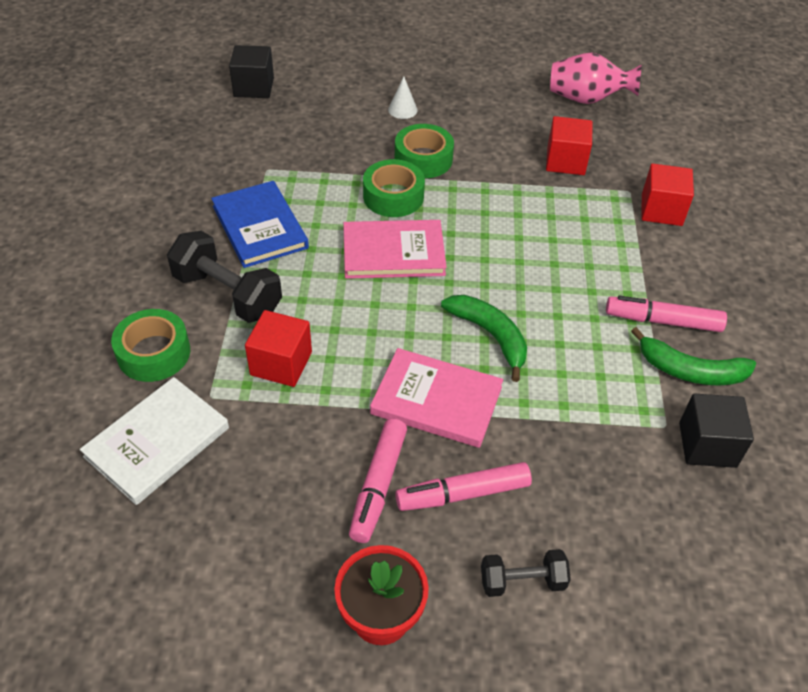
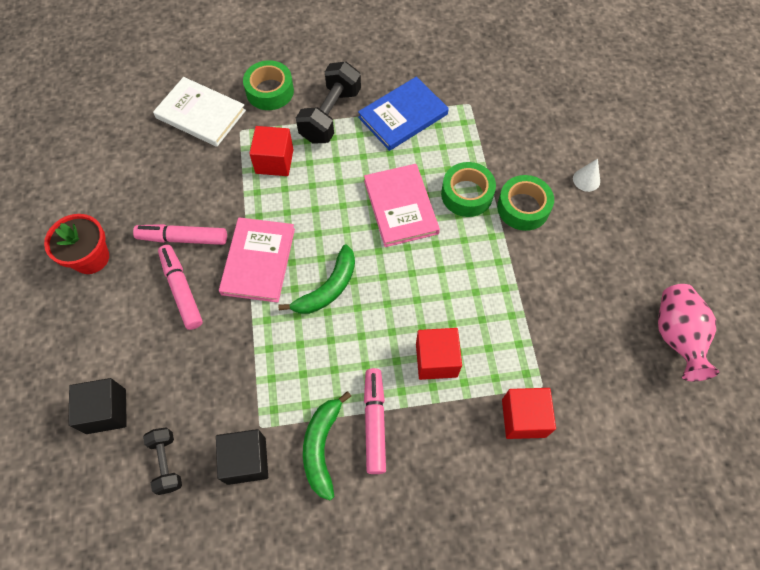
camera: 80 degrees right, 15 degrees up
(254, 87) = (569, 69): black cube -> black cube (106, 411)
(522, 581) = (118, 335): black dumbbell -> black dumbbell (166, 463)
(565, 161) = (565, 324): red cube -> red cube (436, 360)

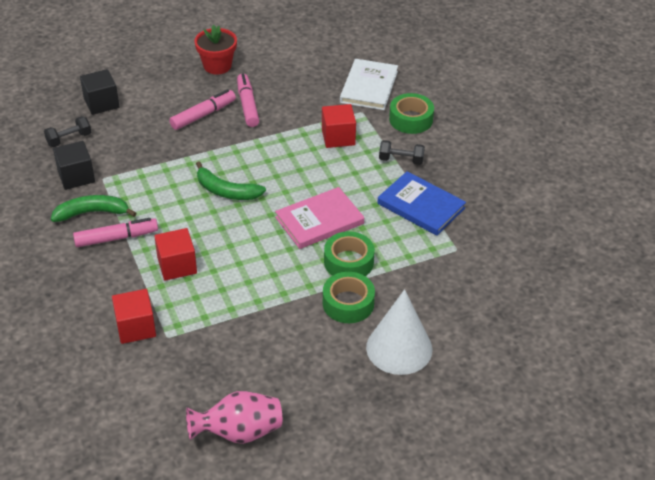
camera: 75 degrees right, 20 degrees down
(258, 261) = (239, 148): pink book -> none
(330, 115) = (401, 160): black dumbbell -> black dumbbell, size x0.58
(586, 180) = (399, 348): white cone -> white cone, size x2.31

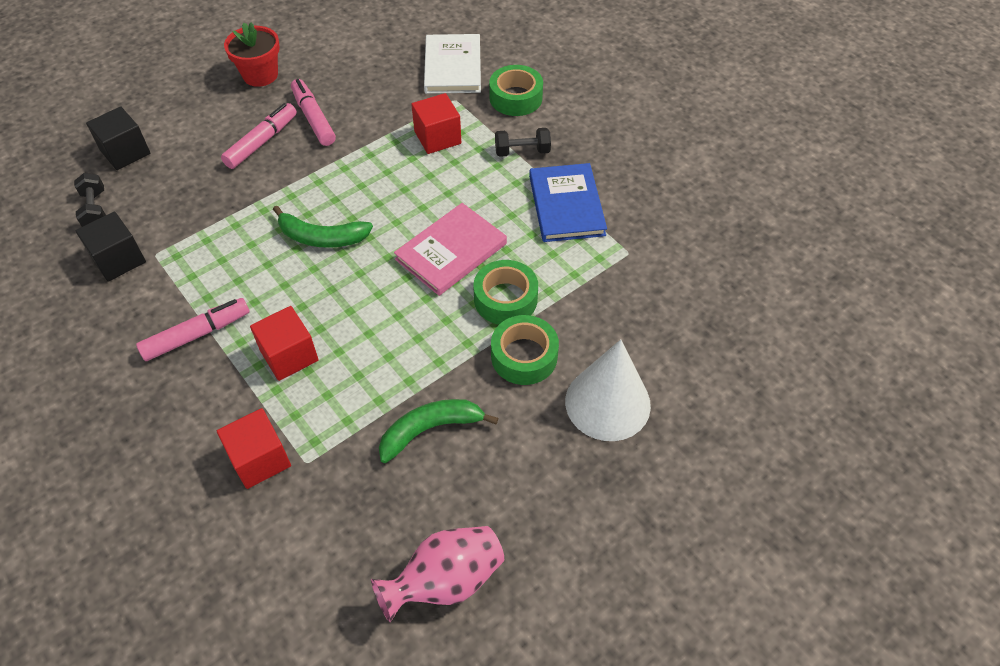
camera: 15 degrees left, 10 degrees up
(69, 139) = (95, 210): black dumbbell -> black dumbbell turned 60 degrees counterclockwise
(92, 213) = (154, 306): green banana -> green banana (430, 429)
(421, 206) = (566, 205): blue book -> blue book turned 60 degrees clockwise

